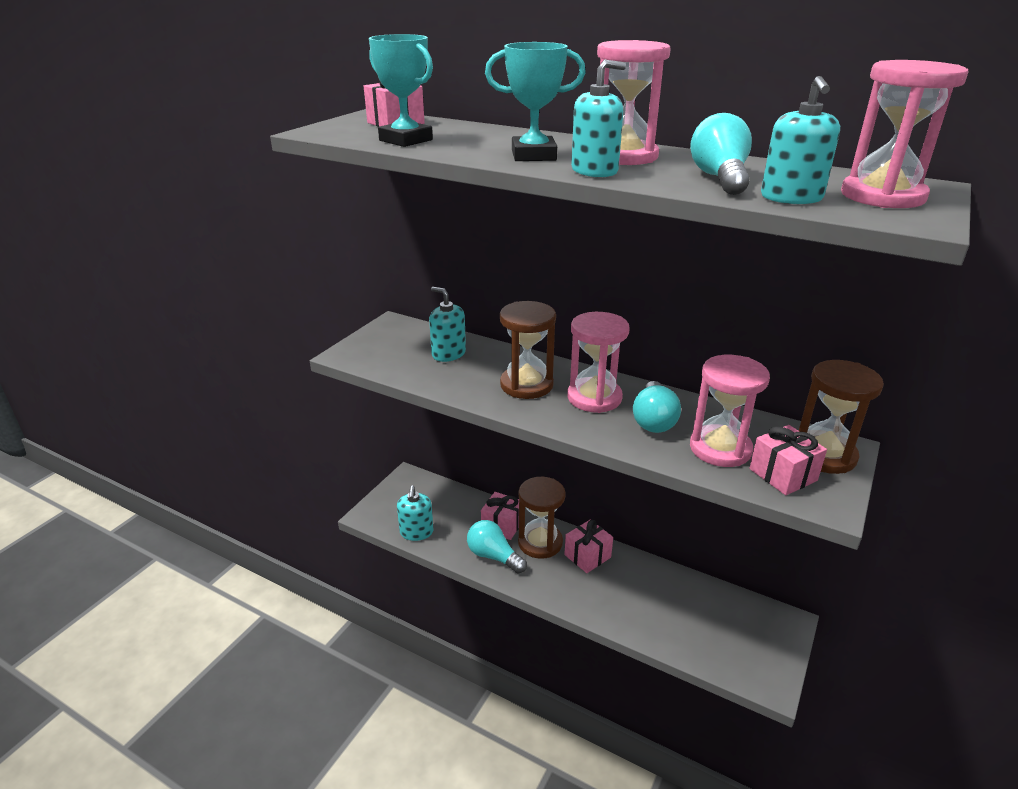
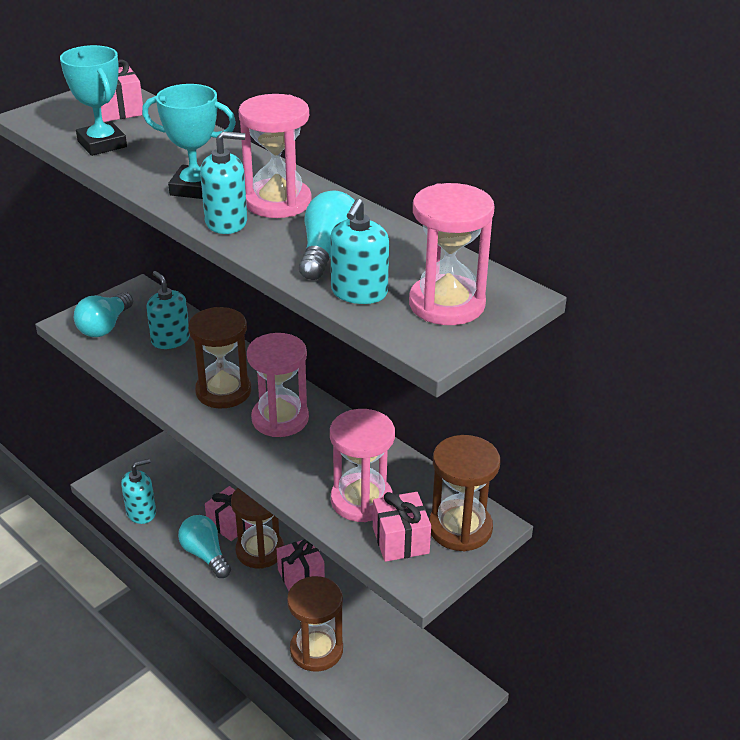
camera: 15 degrees right, 5 degrees up
(416, 532) = (141, 512): turquoise soap dispenser -> turquoise soap dispenser turned 135 degrees counterclockwise
(638, 617) = (316, 650): none -> brown hourglass
(653, 420) = (320, 455): turquoise light bulb -> turquoise light bulb (105, 326)

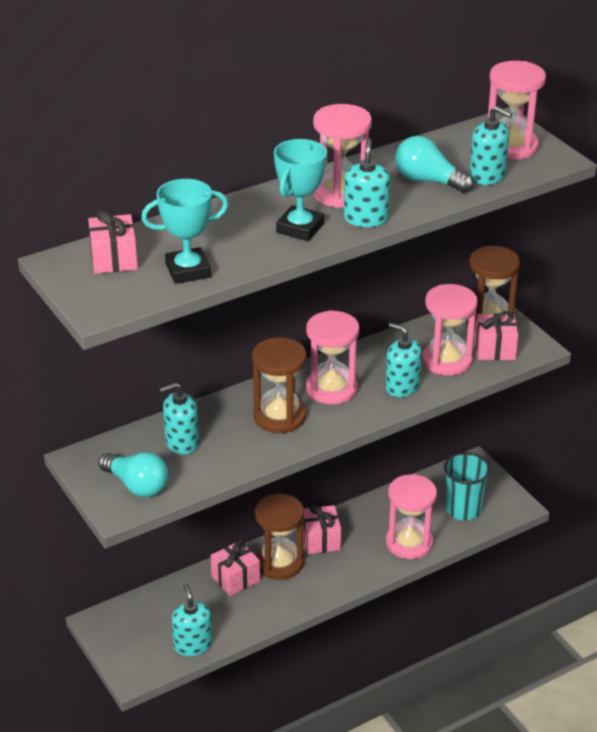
camera: 75 degrees left, 0 degrees up
(205, 555) = (271, 601): turquoise light bulb -> none
(299, 470) = (402, 386): none -> turquoise soap dispenser
(316, 650) = (409, 543): brown hourglass -> pink hourglass
(386, 692) = (463, 509): none -> turquoise cup

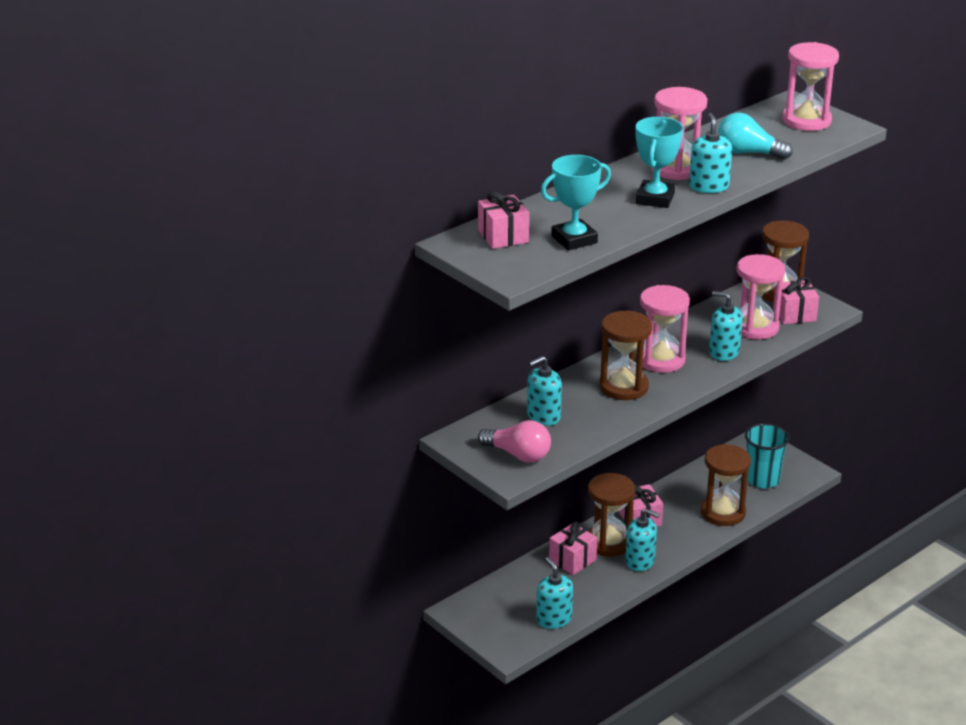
camera: 10 degrees left, 5 degrees down
(137, 485) = (518, 455): turquoise light bulb -> pink light bulb
(409, 543) = (723, 512): pink hourglass -> brown hourglass
(487, 176) = (797, 145): turquoise soap dispenser -> turquoise soap dispenser (640, 561)

